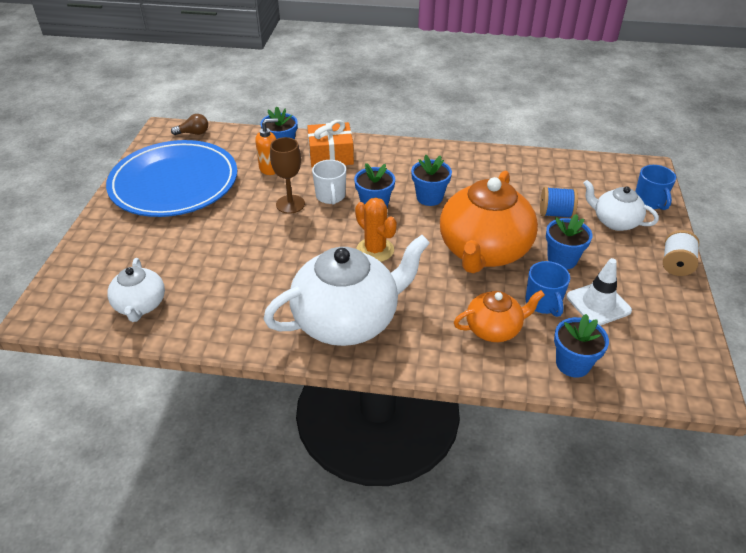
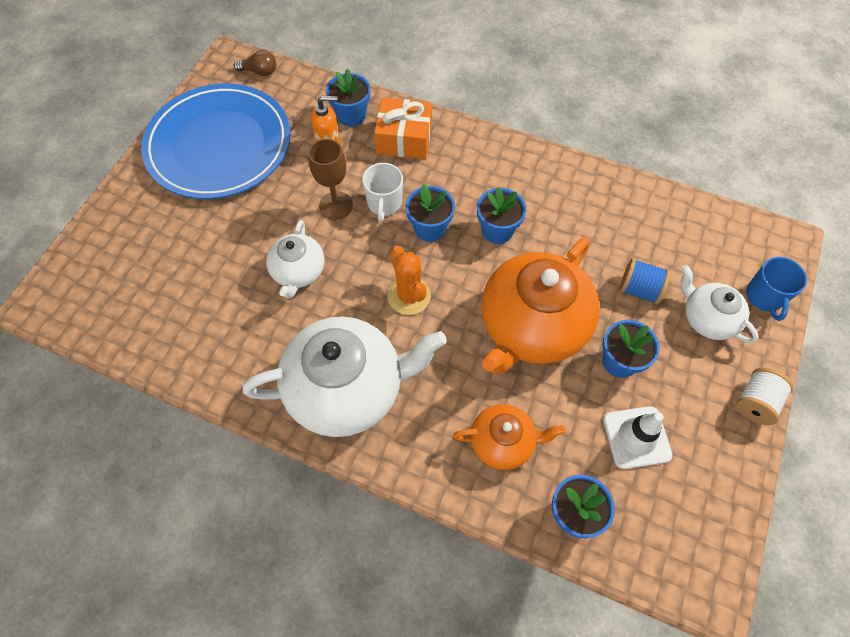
camera: 15 degrees right, 20 degrees up
(140, 305) = (141, 315): white teapot -> white teapot (298, 272)
(543, 303) = (572, 420): blue mug -> none

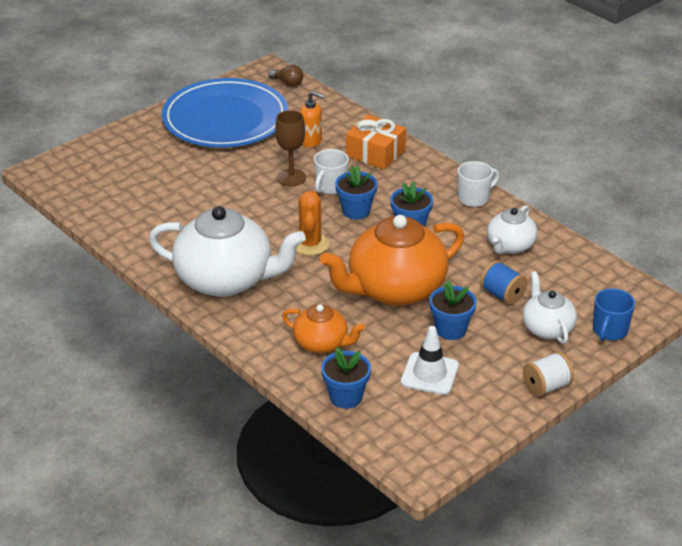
camera: 25 degrees right, 25 degrees down
(298, 272) = (235, 207): white teapot -> white teapot (510, 246)
(351, 115) = (342, 128): blue flower pot -> none
(535, 165) = (474, 198): none -> white mug

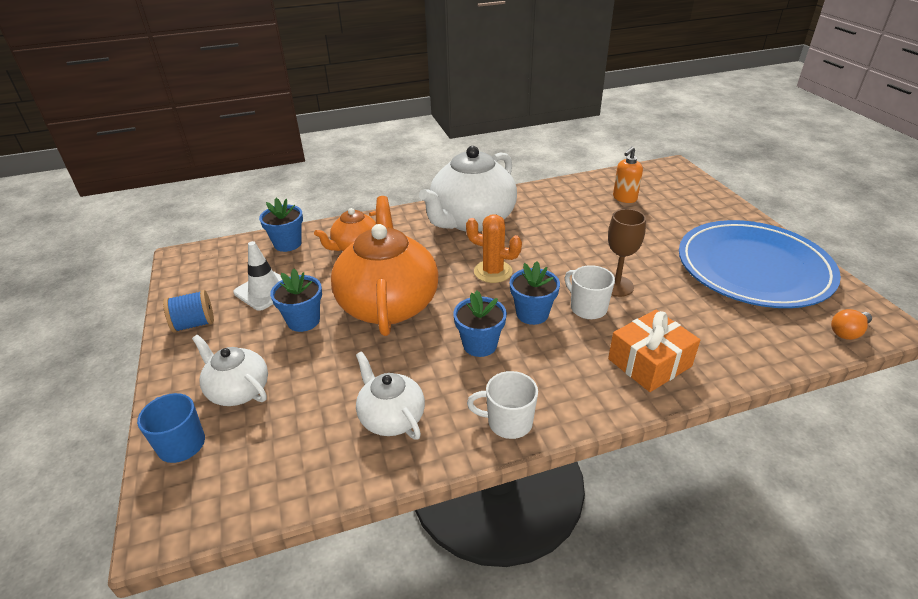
camera: 115 degrees right, 0 degrees up
(287, 83) = (847, 332): brown light bulb -> orange light bulb
(311, 141) = (691, 317): orange soap dispenser -> orange soap dispenser (624, 198)
(474, 198) = (508, 422): white mug -> white mug turned 105 degrees clockwise
(502, 295) = (317, 376): blue spool -> blue spool (194, 324)
(546, 386) = (172, 356): white spool -> none
(547, 328) = (238, 390): white teapot -> white teapot turned 150 degrees counterclockwise

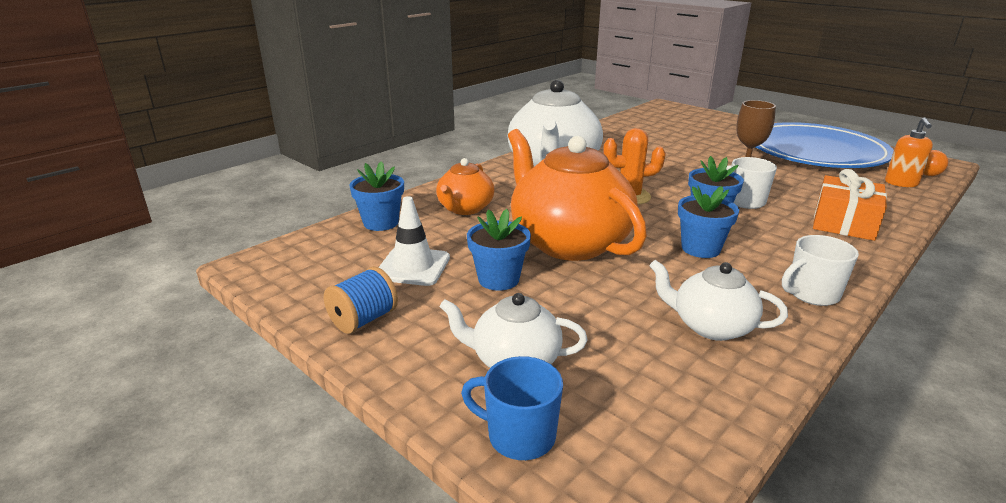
camera: 30 degrees left, 10 degrees down
(624, 198) = (659, 129): orange soap dispenser -> orange soap dispenser (901, 183)

